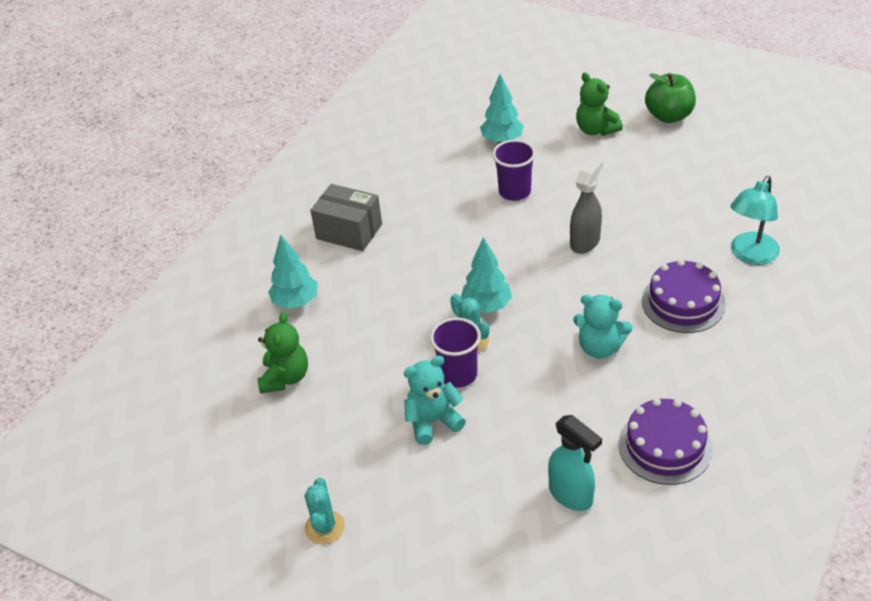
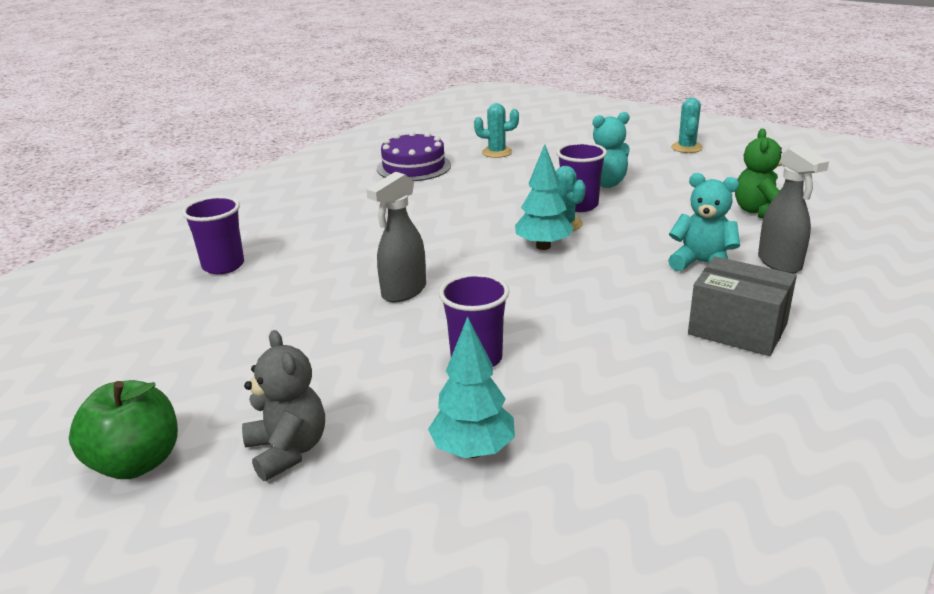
camera: 175 degrees left, 15 degrees down
(296, 302) = (780, 263): turquoise tree -> grey spray bottle
(571, 495) = (497, 152): turquoise spray bottle -> turquoise cactus
(596, 130) = (288, 450): green teddy bear -> grey teddy bear
(600, 347) = (435, 213): turquoise teddy bear -> turquoise teddy bear (702, 263)
(683, 302) = (331, 236): purple cake -> none
(750, 255) = (223, 266): turquoise lamp -> purple cup

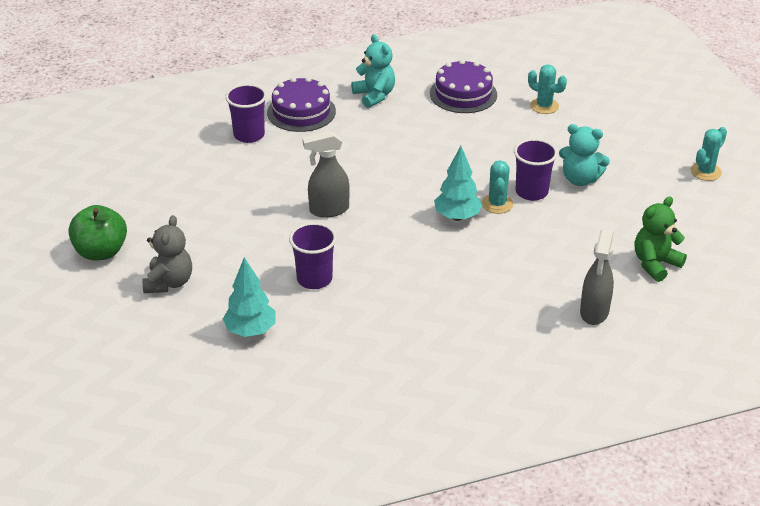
camera: 35 degrees right, 10 degrees up
(263, 228) = (301, 112): none -> purple cake
(702, 263) = (541, 285): turquoise teddy bear -> turquoise teddy bear (374, 96)
(737, 329) = (486, 341): grey box -> none

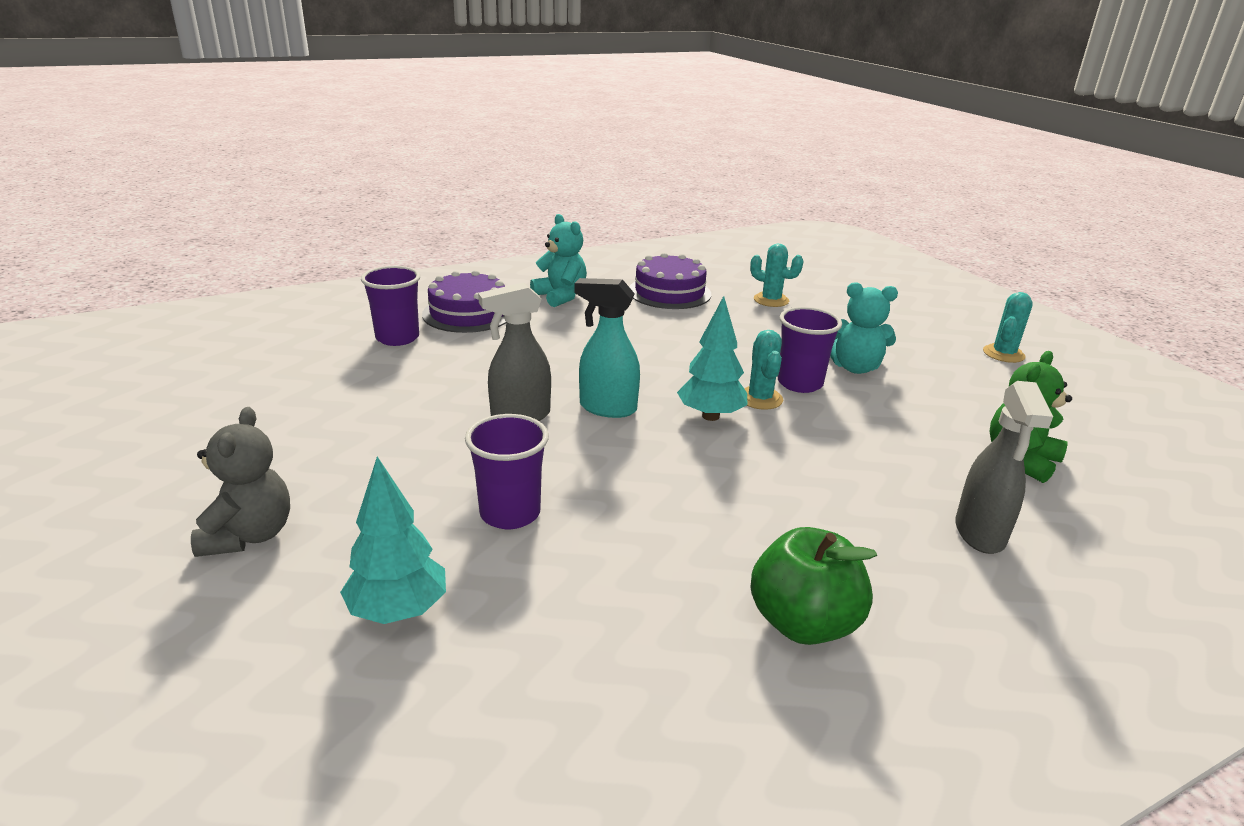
camera: 10 degrees left, 10 degrees down
(101, 252) = (133, 494): green apple -> green apple (803, 623)
(388, 206) = (607, 408): none -> turquoise spray bottle

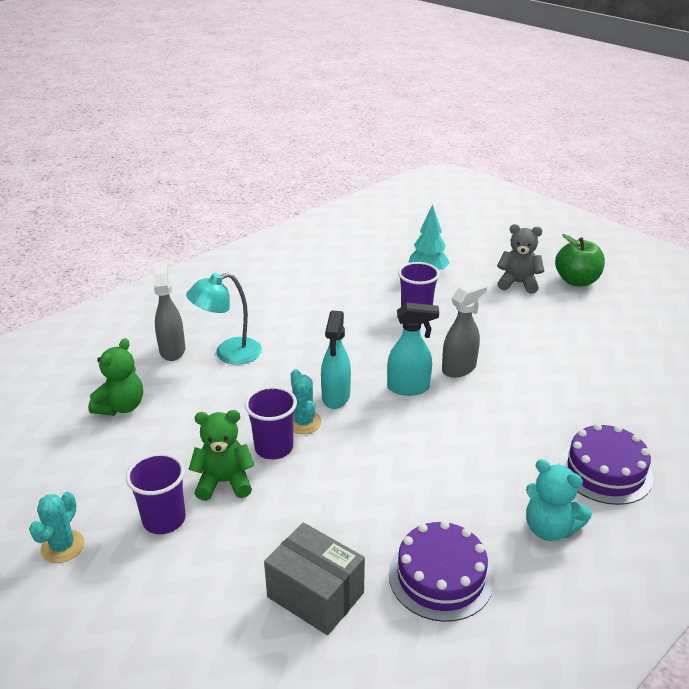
camera: 165 degrees right, 5 degrees up
(249, 535) = (518, 283): grey teddy bear -> grey teddy bear turned 120 degrees clockwise
(397, 338) = (620, 421): purple cup -> purple cup (164, 520)
(710, 416) = (336, 397): turquoise tree -> turquoise spray bottle
(771, 300) = (315, 595): turquoise cactus -> grey box
(803, 623) = (266, 297): green apple -> green apple (576, 281)
(855, 367) = (224, 482): turquoise teddy bear -> green teddy bear
(873, 506) = (228, 354): none -> turquoise lamp

